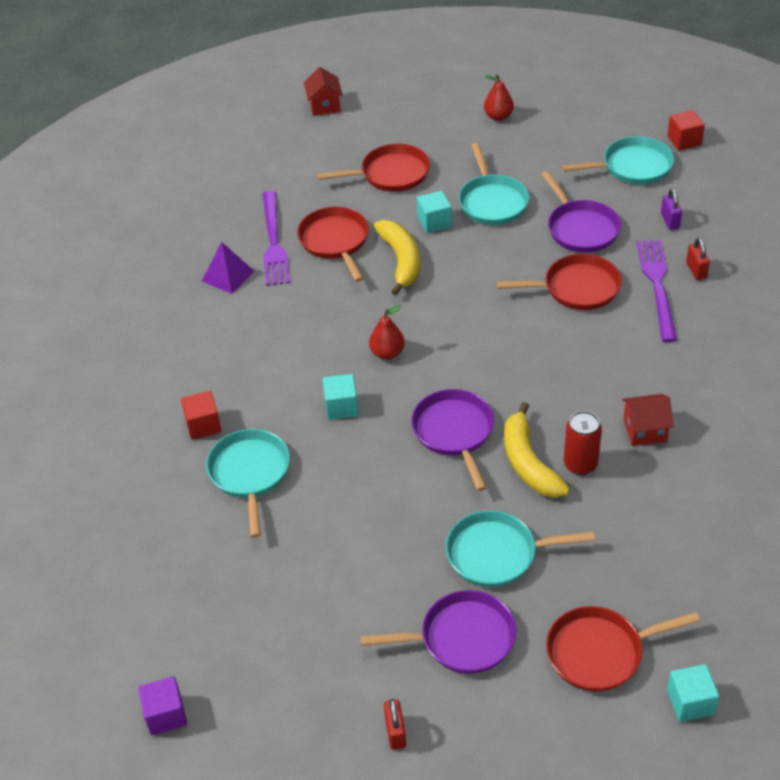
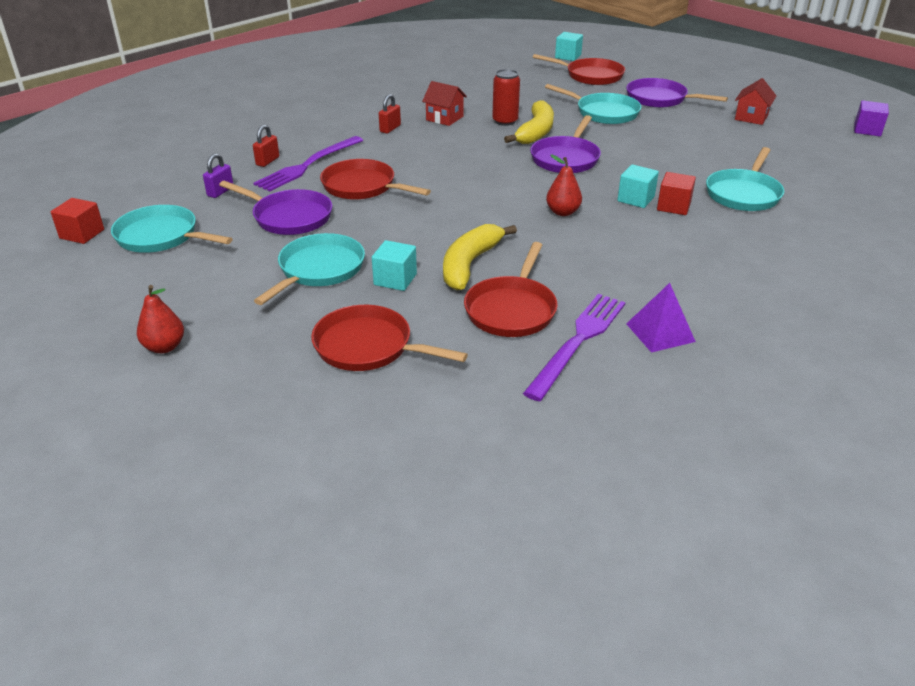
camera: 145 degrees left, 10 degrees down
(203, 425) = (767, 232): red cube -> red cube (673, 206)
(324, 106) = (317, 495): red house -> red house (751, 117)
(395, 732) = (727, 89): red padlock -> red padlock (390, 129)
(580, 228) = (289, 217): purple pan -> purple pan turned 105 degrees clockwise

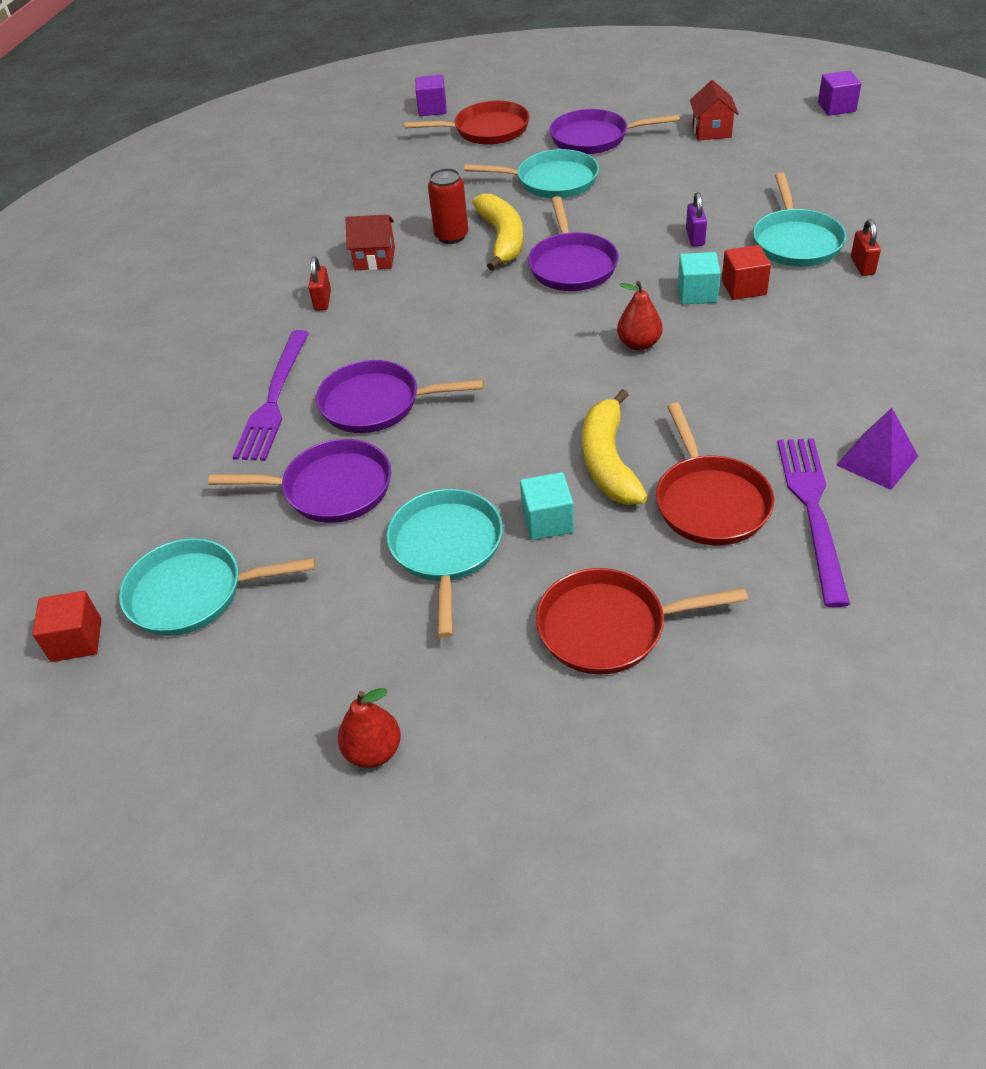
camera: 25 degrees left, 10 degrees up
(220, 191) = (200, 489): purple padlock -> purple padlock (695, 237)
(267, 161) = (214, 414): red padlock -> red padlock (862, 266)
(362, 187) = (376, 404): red pan -> purple pan
(568, 56) = (432, 109): turquoise cube -> purple cube

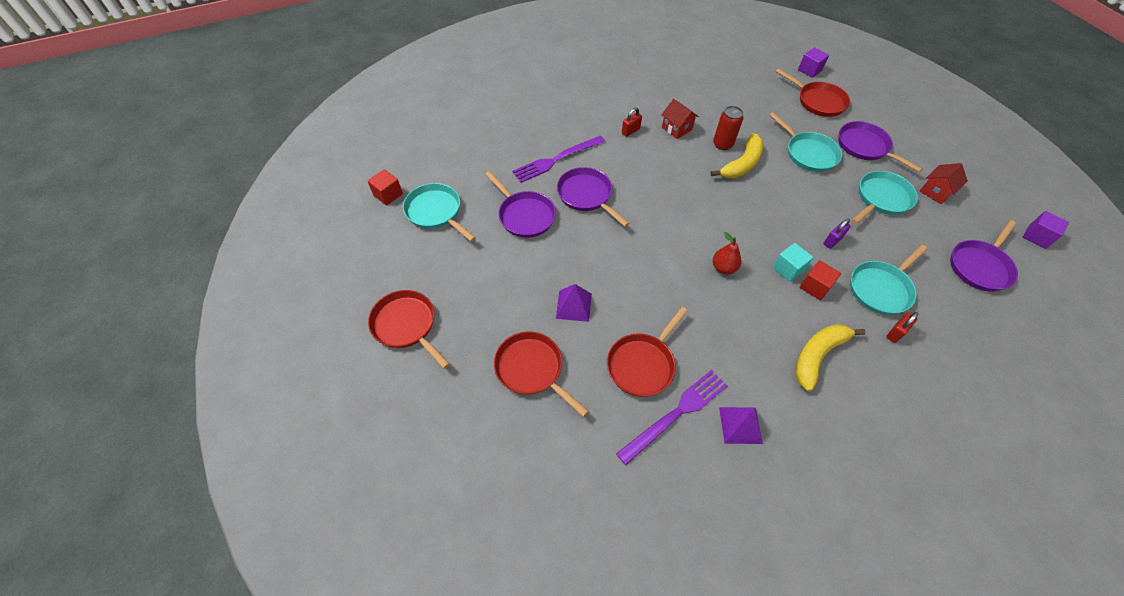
camera: 45 degrees right, 10 degrees up
(373, 751) = (406, 325): red pear -> red pan
(446, 549) = (526, 279): turquoise pan -> turquoise pan (881, 199)
(547, 521) = (573, 306): turquoise cube -> purple pyramid
(572, 265) = (752, 204): purple pan -> purple pan (980, 266)
(608, 461) = (631, 306): yellow banana -> yellow banana (817, 356)

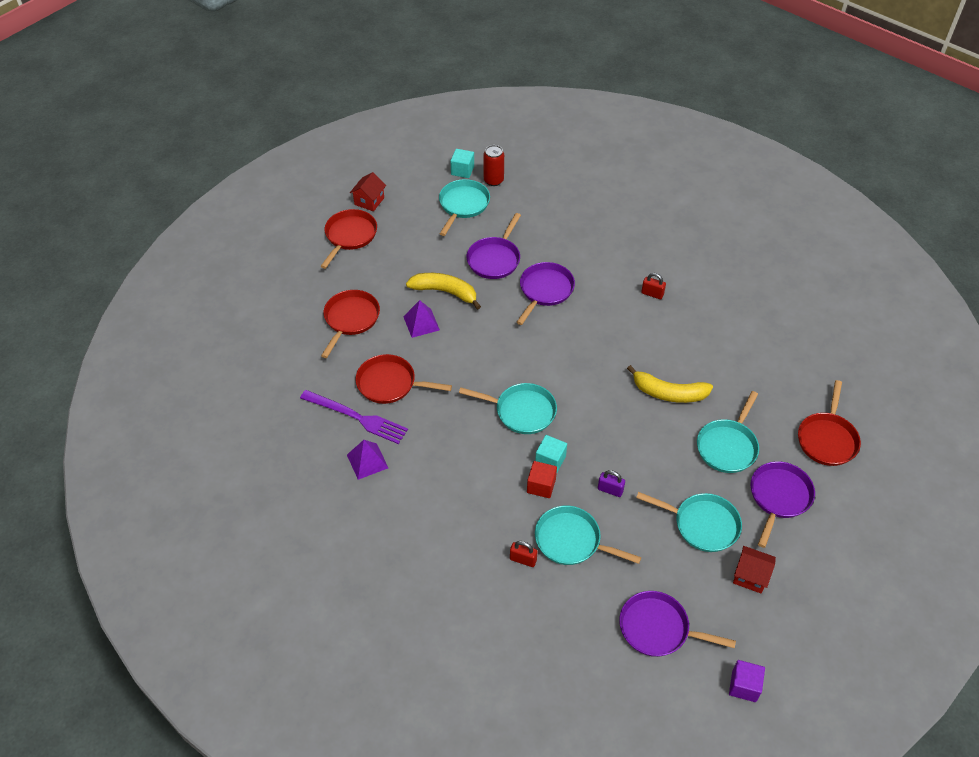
camera: 65 degrees right, 5 degrees down
(388, 194) = (462, 170): red cube -> turquoise cube
(556, 159) = (574, 255): purple fork -> none
(676, 128) = (683, 327): red house -> red house (369, 201)
(722, 144) = (687, 370): red can -> red can (493, 180)
(723, 268) = (521, 411): red pear -> turquoise pan
(809, 70) = (881, 420): purple cube -> none
(817, 356) = (463, 502): yellow banana -> yellow banana (445, 292)

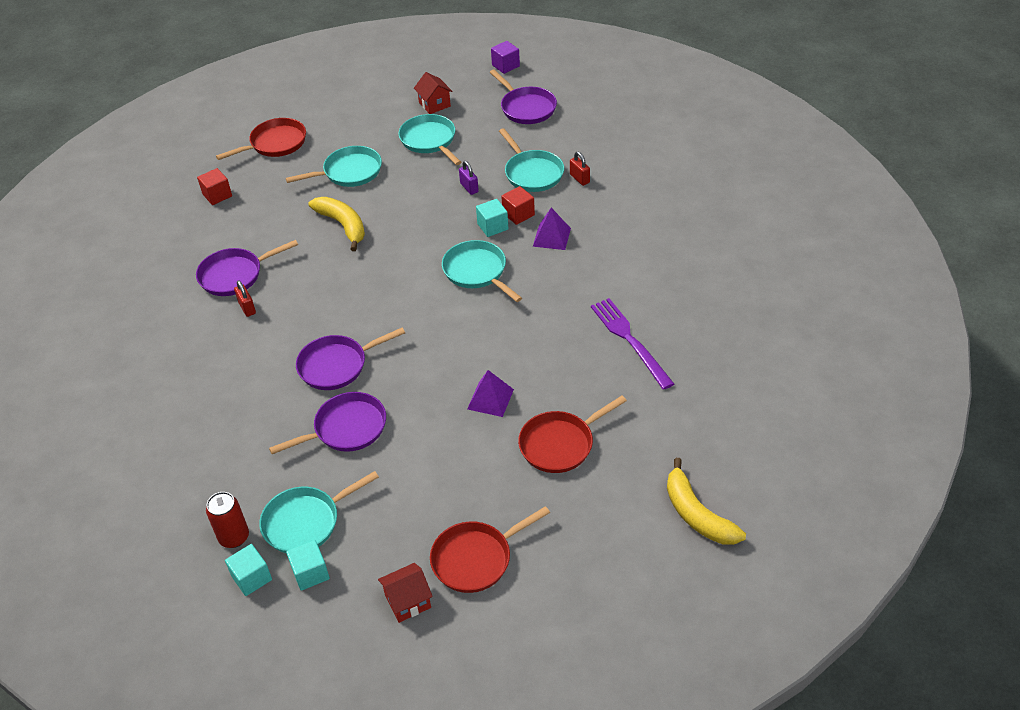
camera: 140 degrees left, 5 degrees down
(367, 461) = (648, 299): purple pyramid -> purple pyramid (551, 237)
(390, 383) = (573, 355): red pan -> none
(434, 187) = (310, 573): none -> turquoise cube
(445, 292) = (434, 420): yellow banana -> yellow banana (697, 514)
(779, 497) = (357, 130): purple pan -> purple pan (235, 275)
(798, 363) = (217, 195): none -> red cube

